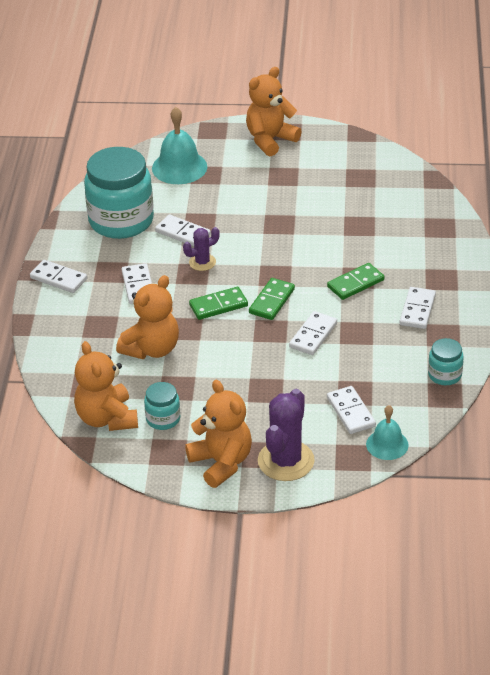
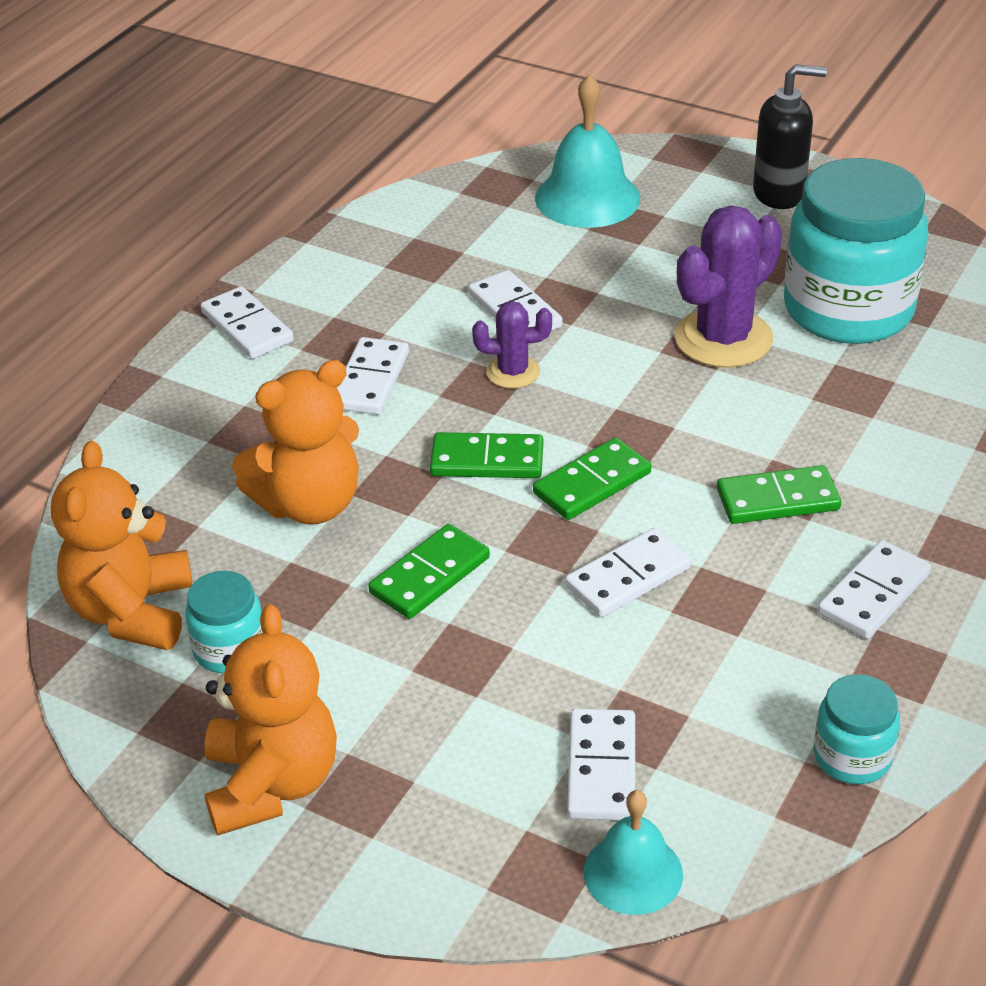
camera: 25 degrees right, 0 degrees up
(121, 221) = (424, 260): turquoise jar -> turquoise jar (848, 310)
(228, 361) = (429, 575): none -> green domino
(270, 140) = (779, 194): orange teddy bear -> black soap dispenser
(286, 461) = (399, 829): purple cactus -> purple cactus (723, 339)

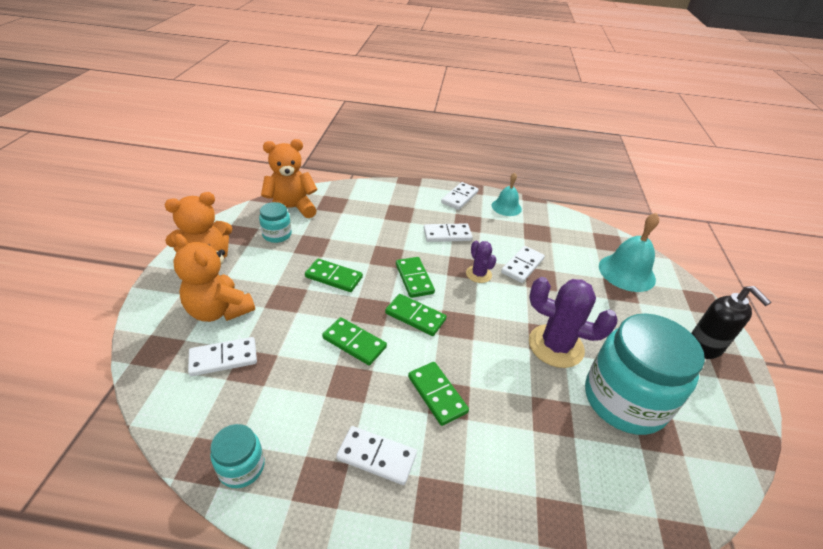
camera: 65 degrees right, 0 degrees up
(309, 504) = (364, 236): orange teddy bear -> orange teddy bear (219, 310)
(628, 577) = (354, 343): white domino -> green domino
(633, 873) = (157, 383): turquoise bell -> turquoise bell (506, 207)

